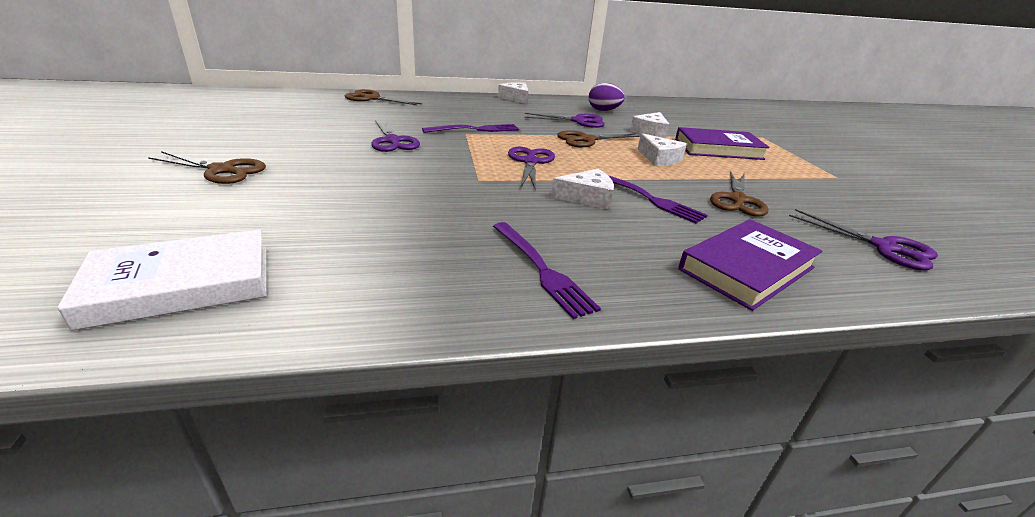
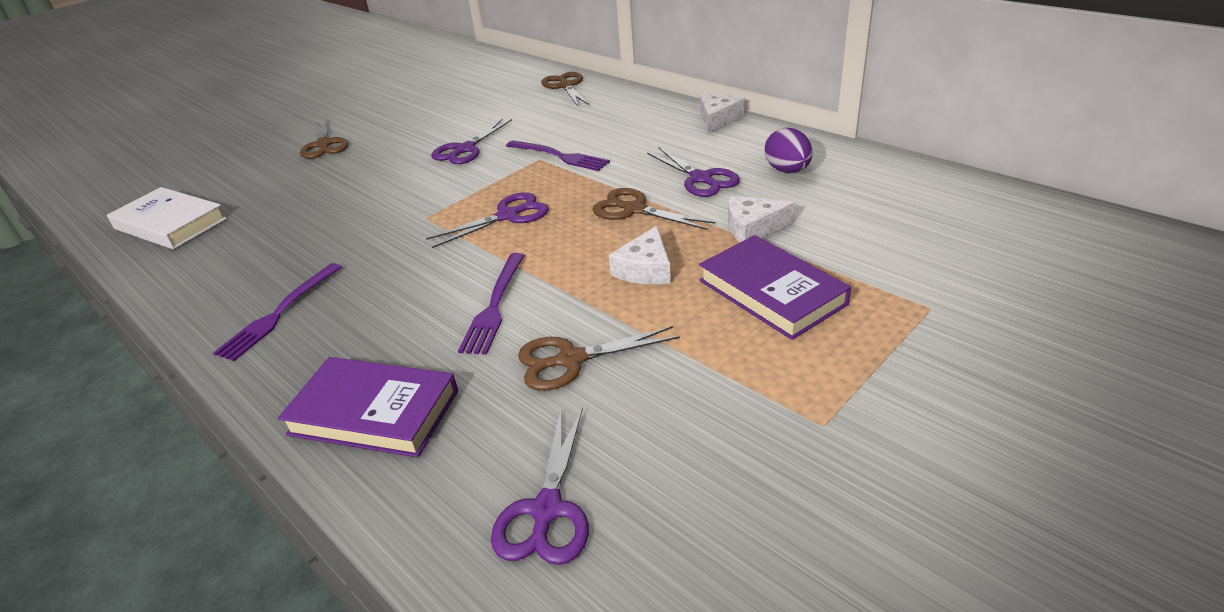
camera: 60 degrees right, 5 degrees up
(587, 197) = (451, 276): white cheese -> none

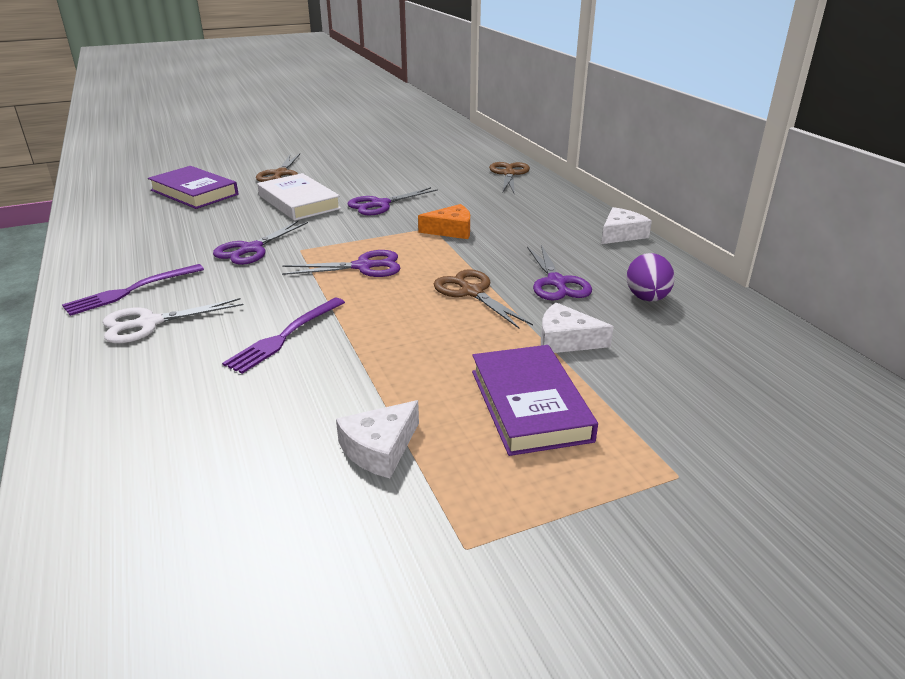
camera: 20 degrees right, 5 degrees down
(170, 224) = (126, 204): white book -> white book (299, 202)
(336, 339) = (149, 323): none -> white scissors
(374, 413) = (120, 389): purple book -> purple book (194, 192)
(547, 510) = (164, 522): purple scissors -> purple scissors (251, 249)
(560, 156) = (451, 230): purple fork -> orange cheese
(571, 360) = (301, 402): brown scissors -> none
(645, 269) = (435, 346): white cheese -> white cheese (380, 448)

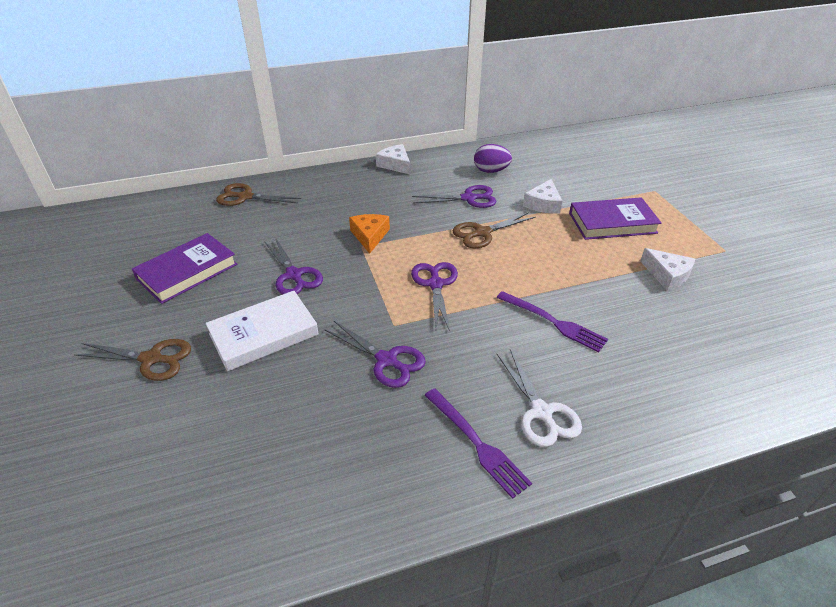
camera: 85 degrees left, 10 degrees up
(194, 192) = (182, 443): purple book -> purple book (187, 272)

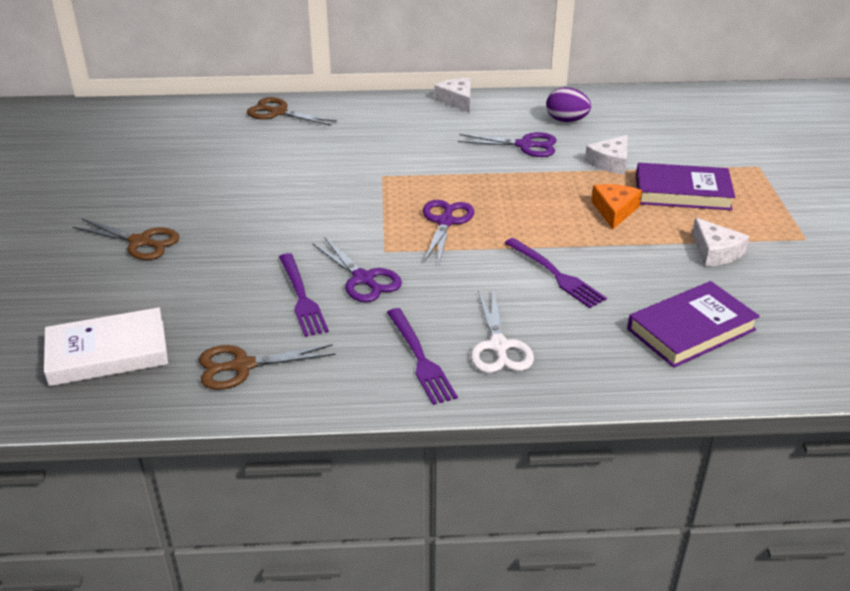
camera: 15 degrees right, 5 degrees down
(187, 272) = (196, 174): purple book -> purple book (691, 329)
(264, 334) = (252, 238): white book -> white book (108, 353)
(294, 275) = (301, 192): purple scissors -> none
(336, 394) = (302, 298): none -> purple fork
(369, 236) = (395, 167): orange cheese -> orange cheese (614, 211)
(482, 233) = (522, 181): brown scissors -> brown scissors (242, 366)

